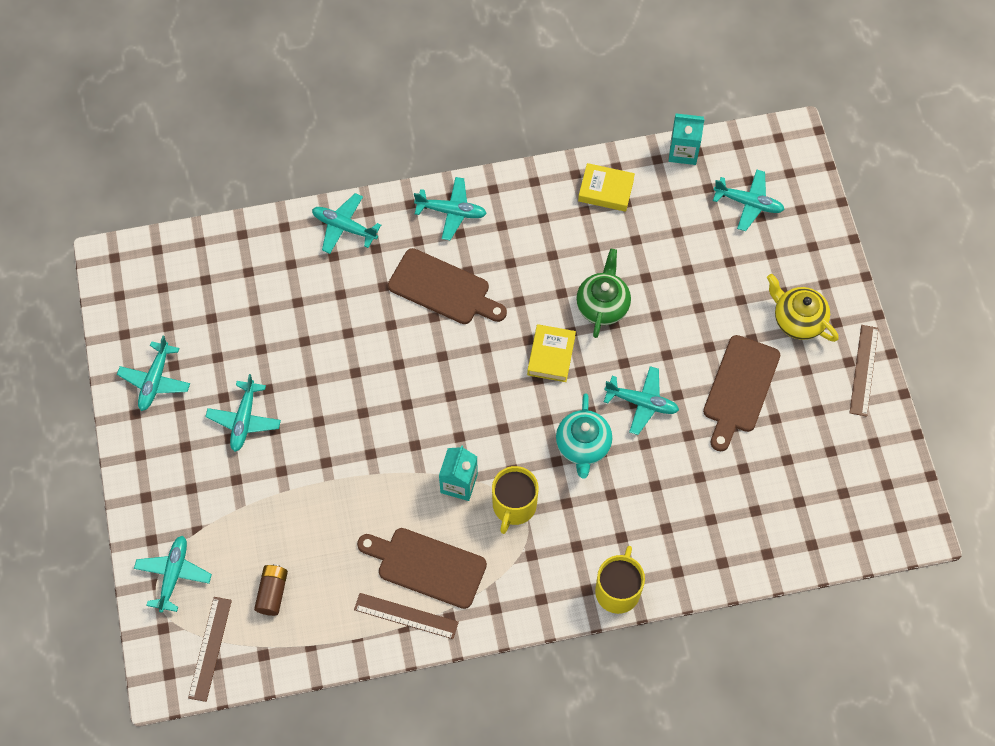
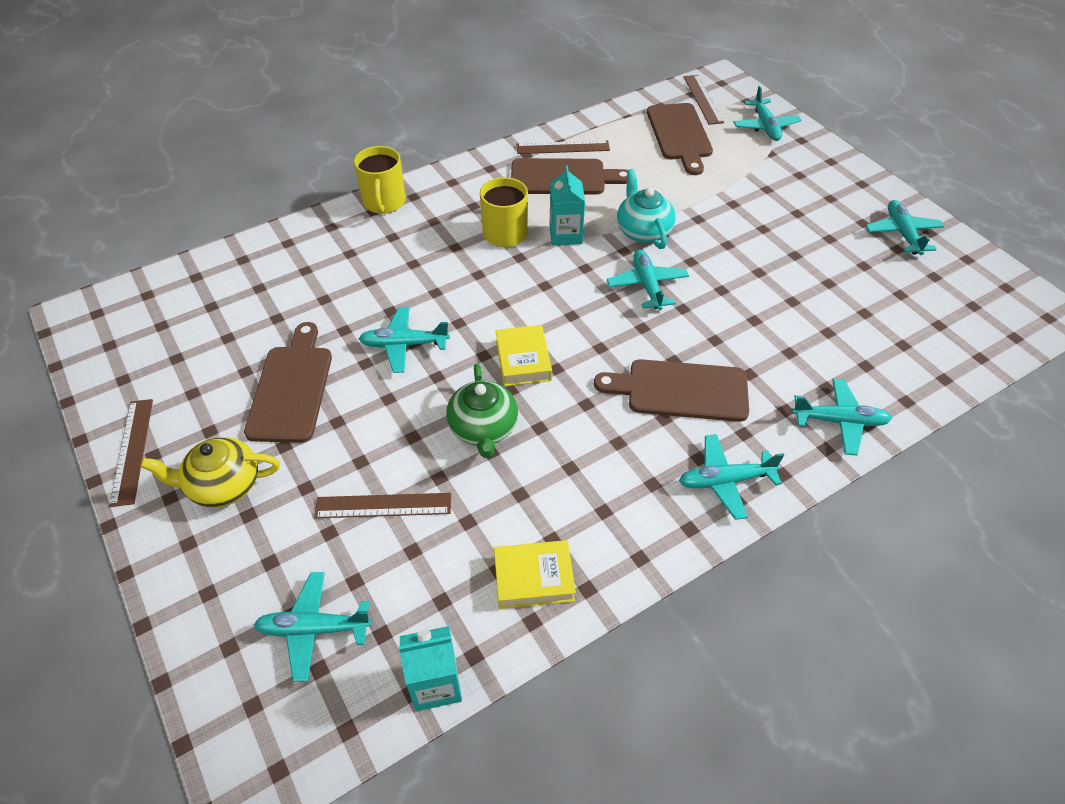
camera: 160 degrees right, 15 degrees down
(244, 420) = (795, 227): turquoise plane -> turquoise plane (647, 285)
(272, 593) = (680, 135): brown battery -> brown cutting board
(583, 445) = (455, 292): turquoise teapot -> turquoise teapot (643, 231)
(689, 268) = (383, 505): none -> brown ruler
(798, 319) = (223, 485): yellow teapot -> yellow teapot turned 150 degrees clockwise

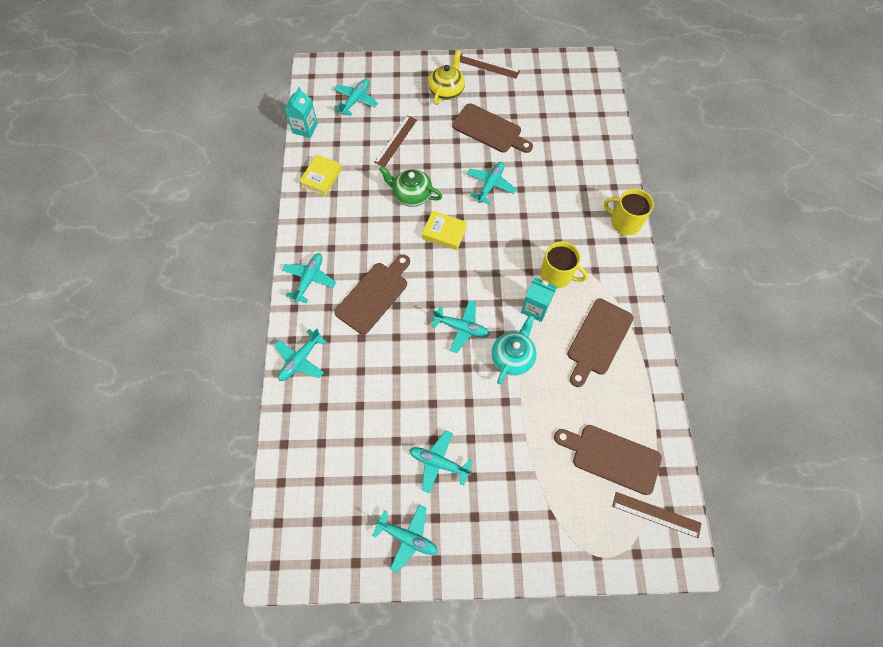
camera: 120 degrees right, 15 degrees up
(563, 147) = (636, 360): brown ruler -> none
(643, 231) = (512, 357): turquoise teapot -> turquoise teapot turned 75 degrees counterclockwise
(765, 126) = (590, 539): turquoise plane -> turquoise plane (438, 463)

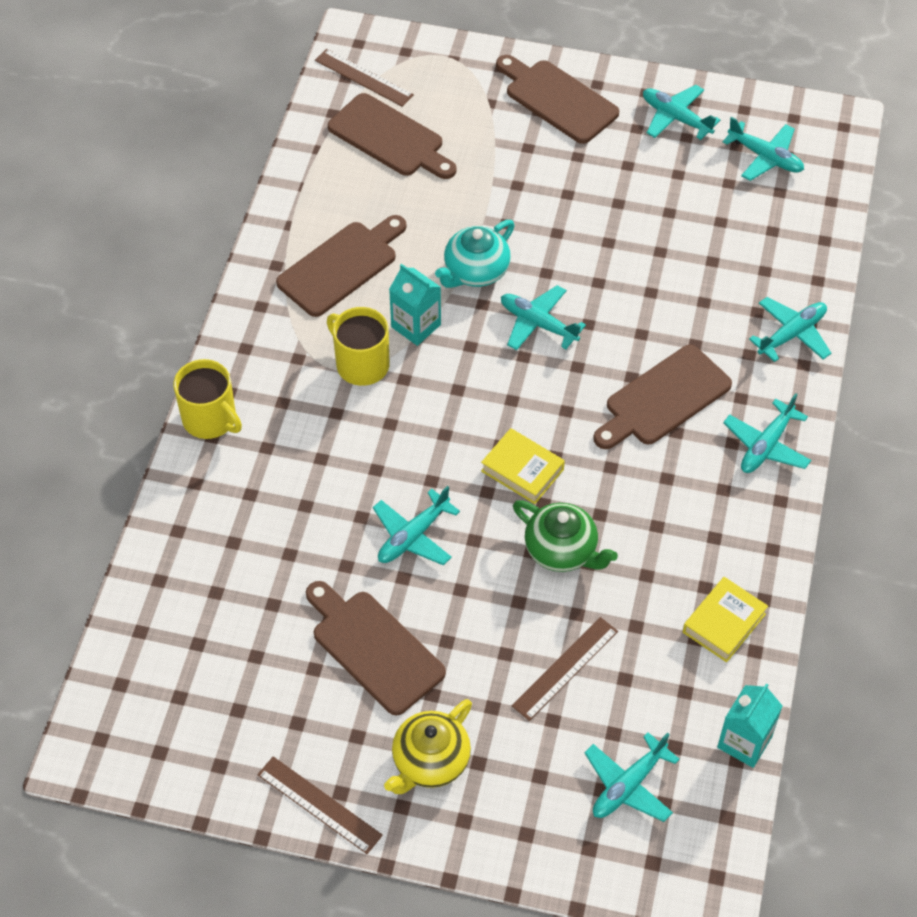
camera: 165 degrees left, 10 degrees down
(438, 463) = (617, 178): turquoise plane -> turquoise plane (765, 157)
(503, 532) = (557, 99): none -> brown cutting board

